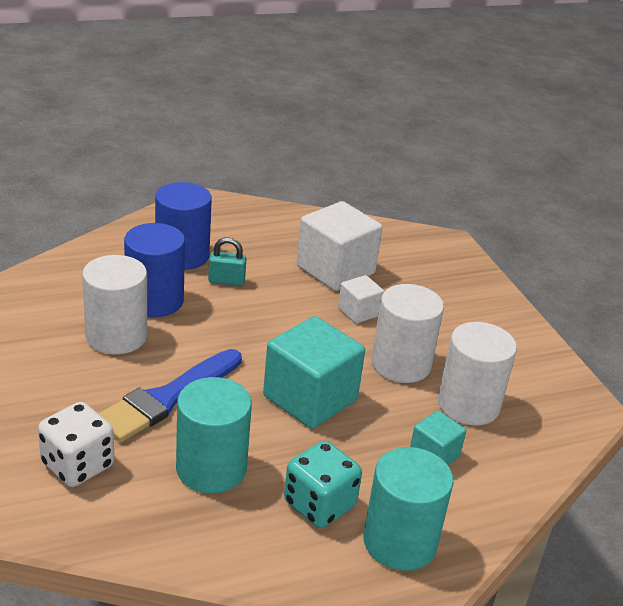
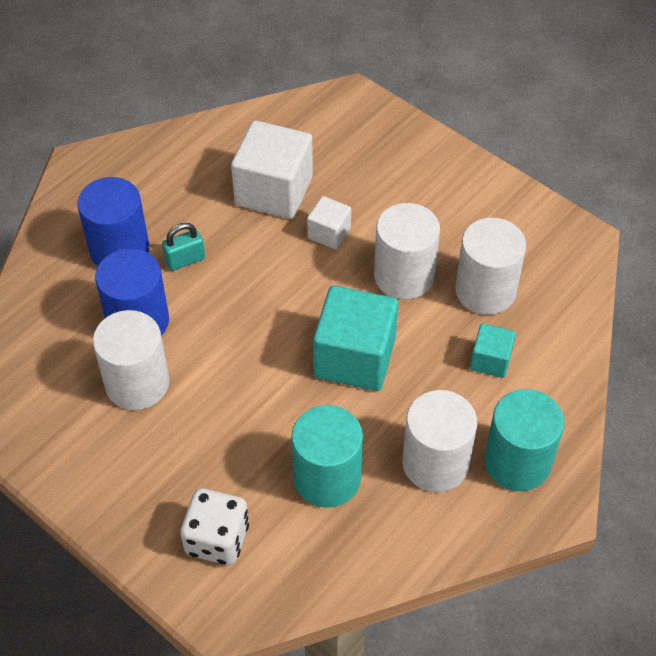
camera: 25 degrees left, 20 degrees up
(167, 398) = (236, 427): blue brush -> none
(319, 504) = (435, 463): turquoise dice -> white cylinder

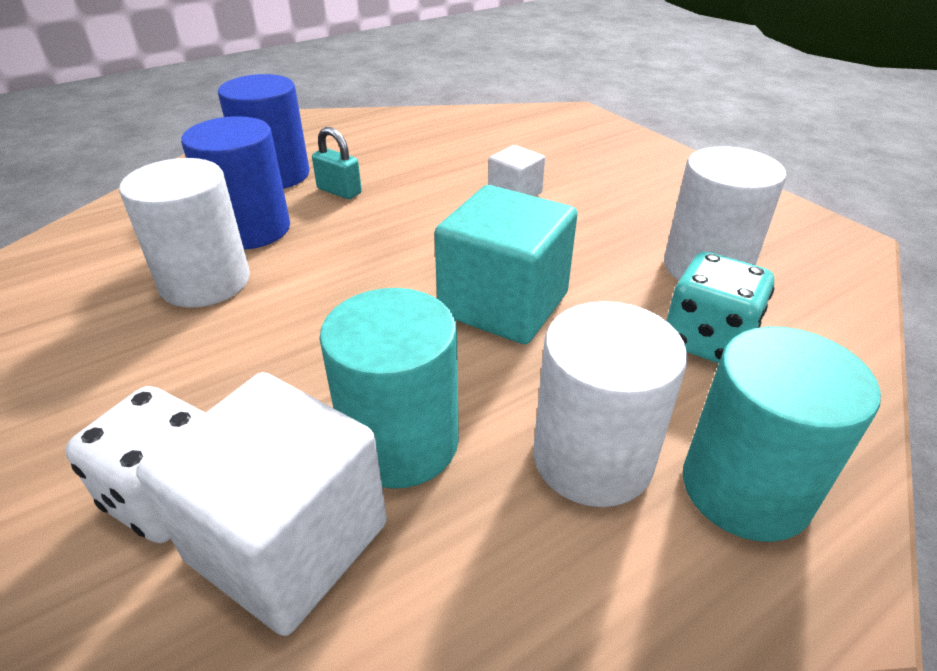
camera: 15 degrees right, 15 degrees down
(185, 260) = (339, 191): turquoise padlock -> turquoise padlock turned 45 degrees clockwise
(274, 191) = (466, 157): white cube -> white cube (288, 541)
(404, 276) = (596, 239): white cylinder -> none
(490, 360) = (707, 340): turquoise cube -> turquoise dice

